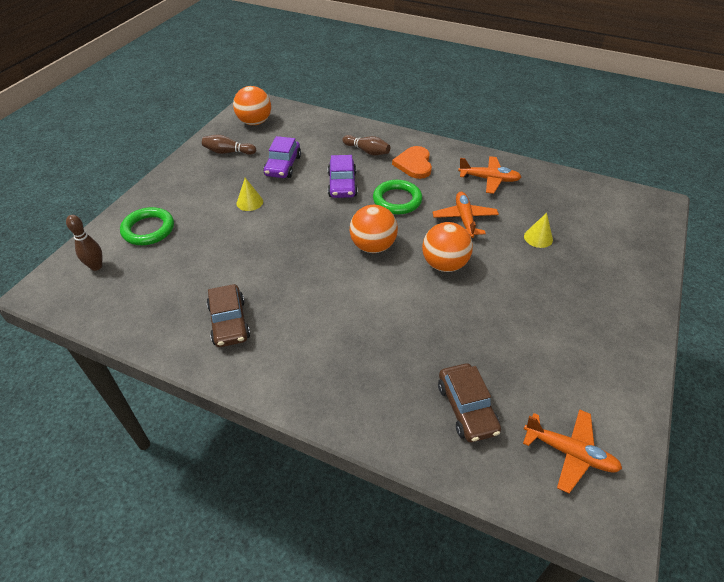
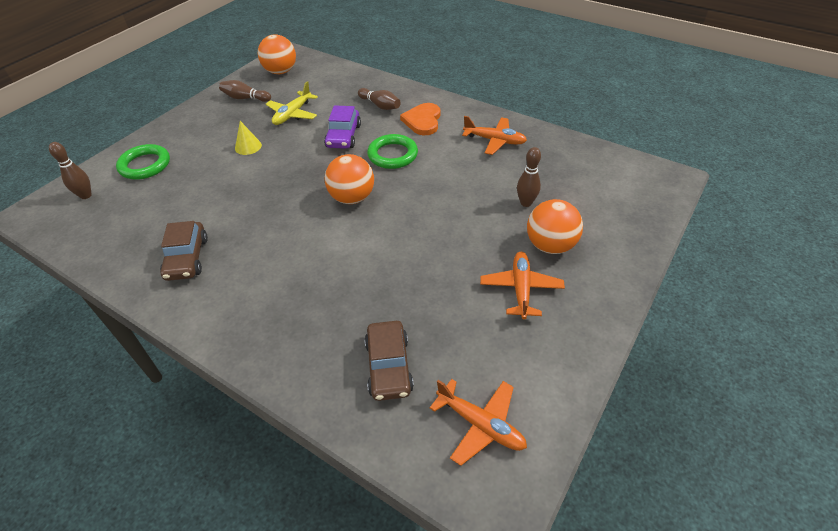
camera: 10 degrees right, 0 degrees up
(283, 166) = (292, 114): purple car -> yellow plane
(444, 264) = (418, 221): orange ball -> orange ball (550, 245)
(464, 219) = (455, 178): orange plane -> orange plane (521, 289)
(538, 238) = (526, 203): yellow cone -> brown bowling pin

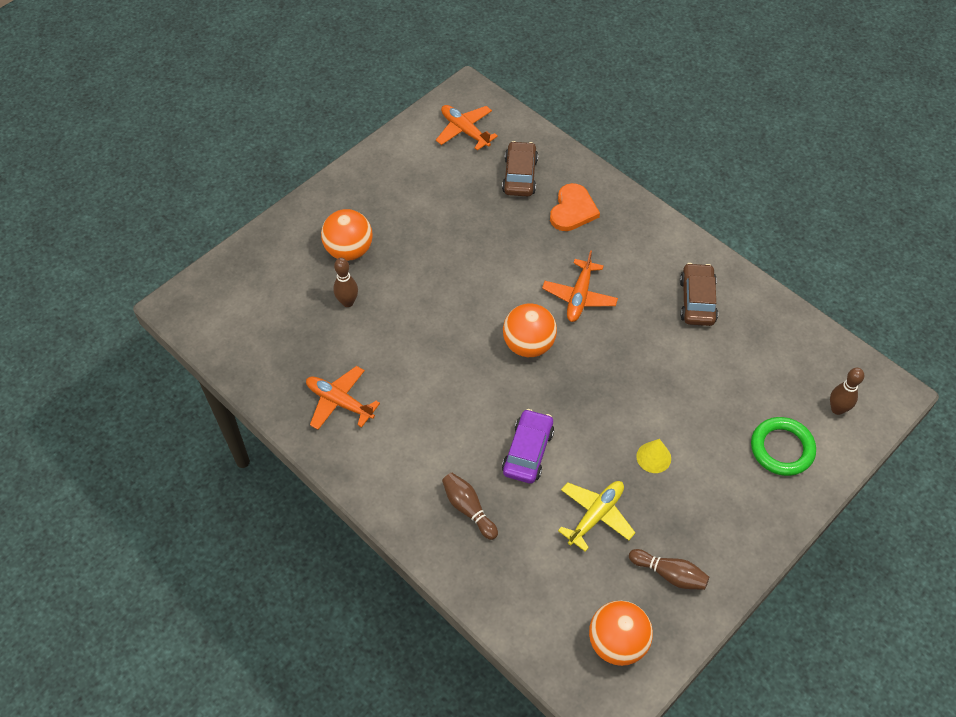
camera: 170 degrees left, 10 degrees up
(392, 155) = (471, 403): green ring -> none
(423, 121) = (417, 460): orange heart -> orange heart (573, 210)
(521, 289) = (395, 215): orange plane -> orange plane (579, 296)

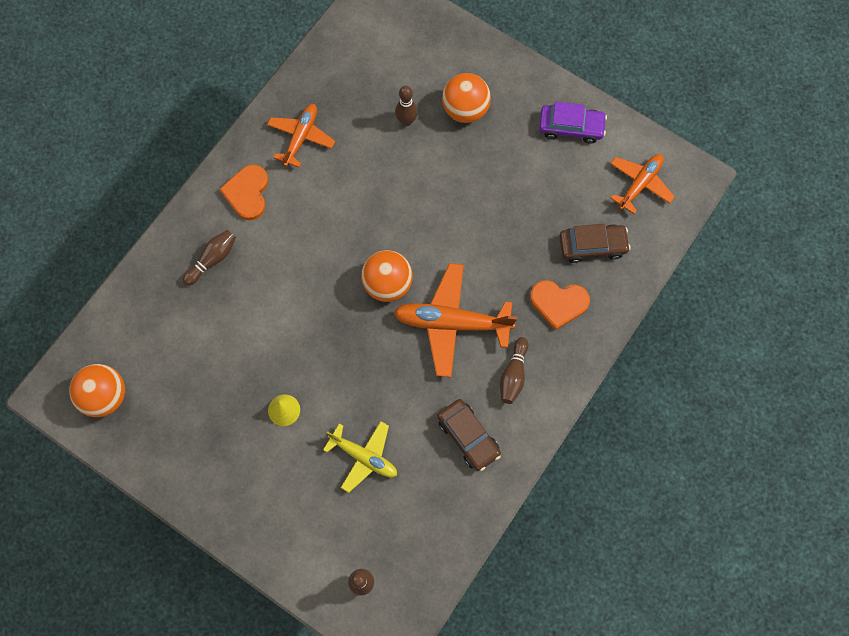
camera: 80 degrees right, 15 degrees up
(394, 463) = (247, 193): none -> orange heart
(528, 451) = (274, 299): purple car -> purple car (571, 127)
(579, 296) = (451, 323): orange plane -> orange plane, size x1.57
(596, 515) = (219, 365): yellow plane -> yellow plane (364, 457)
(669, 574) = (170, 434): brown bowling pin -> brown bowling pin (513, 375)
(697, 300) = (468, 437): brown car -> brown car turned 60 degrees clockwise
(782, 448) = (310, 529): green ring -> none

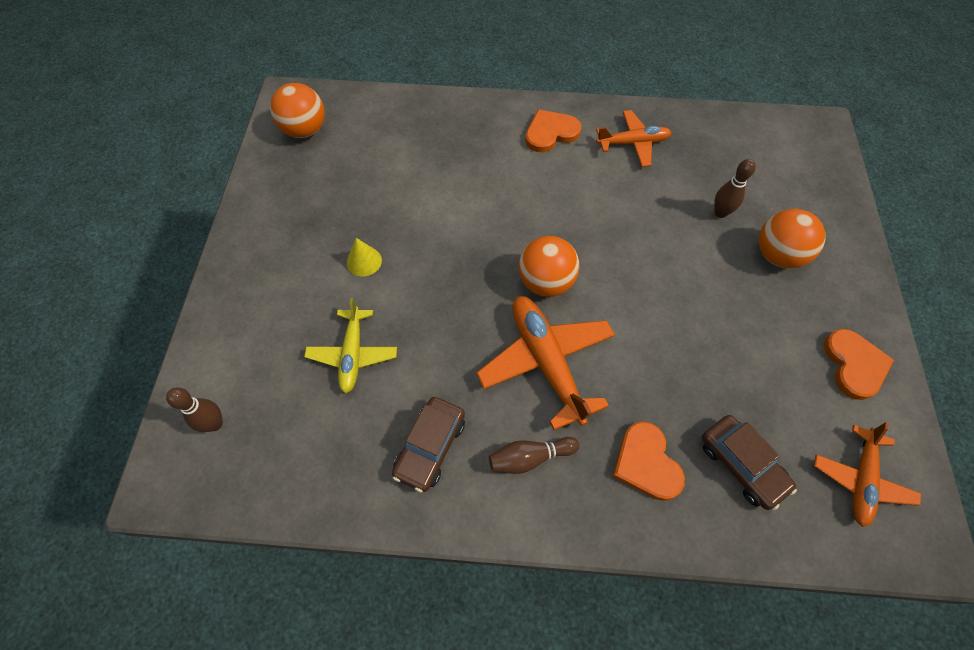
camera: 60 degrees right, 10 degrees down
(212, 259) = (472, 139): brown bowling pin -> none
(571, 127) = (854, 365): purple car -> orange heart
(640, 184) = (860, 480): orange plane -> orange plane turned 105 degrees clockwise

